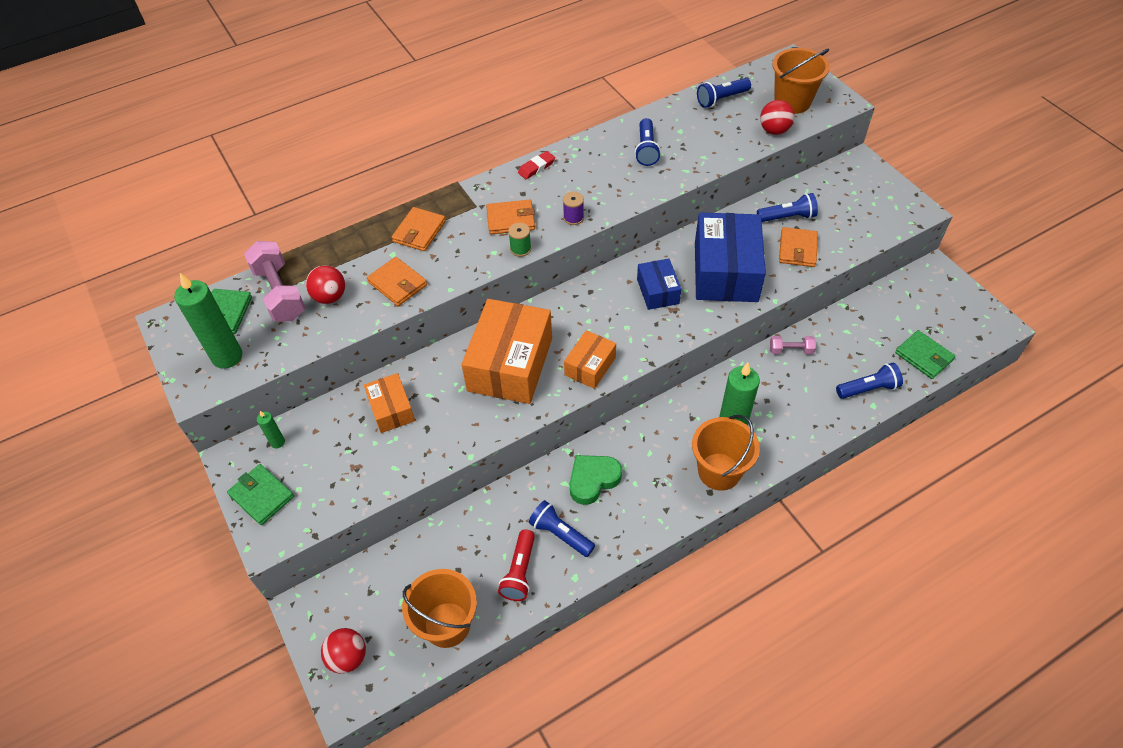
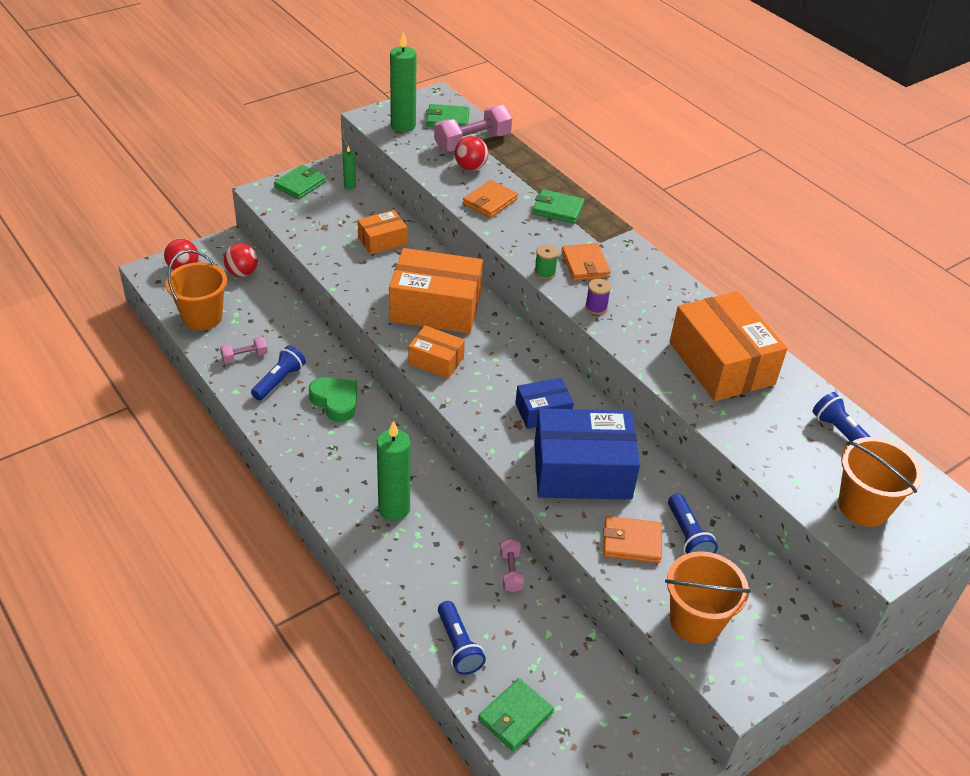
camera: 80 degrees right, 10 degrees down
(419, 231) = (557, 209): orange wallet -> green wallet
(520, 571) = (245, 356): red flashlight -> pink dumbbell
(536, 167) = (667, 279): red eraser -> none
(646, 149) = (721, 363): blue flashlight -> orange box
(719, 471) = (343, 497): orange bucket -> orange bucket (695, 621)
(774, 130) = (795, 482): red ball -> red ball (242, 273)

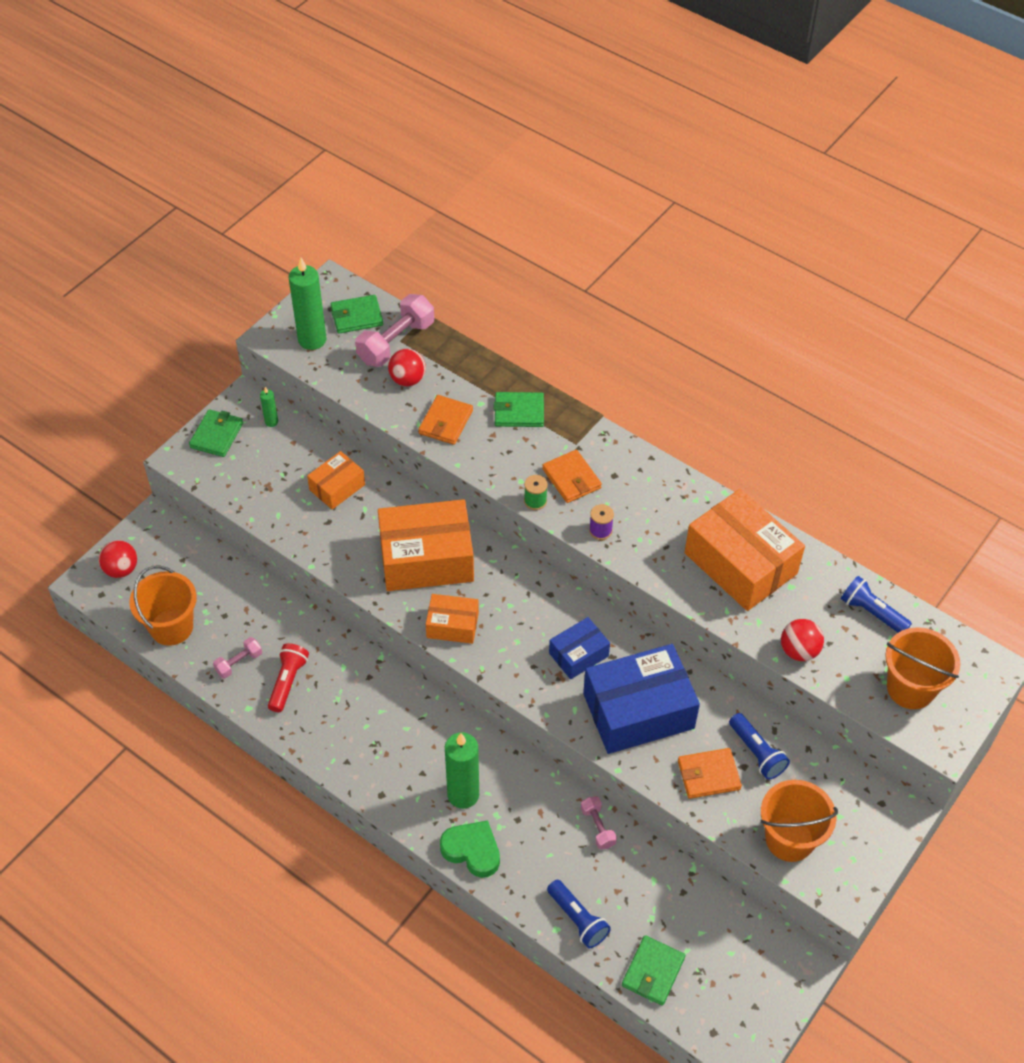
camera: 15 degrees left, 10 degrees up
(242, 273) = (188, 556): red ball -> red ball (799, 651)
(279, 381) = (288, 682): blue flashlight -> red flashlight
(335, 401) = (355, 689): green heart -> green heart (472, 850)

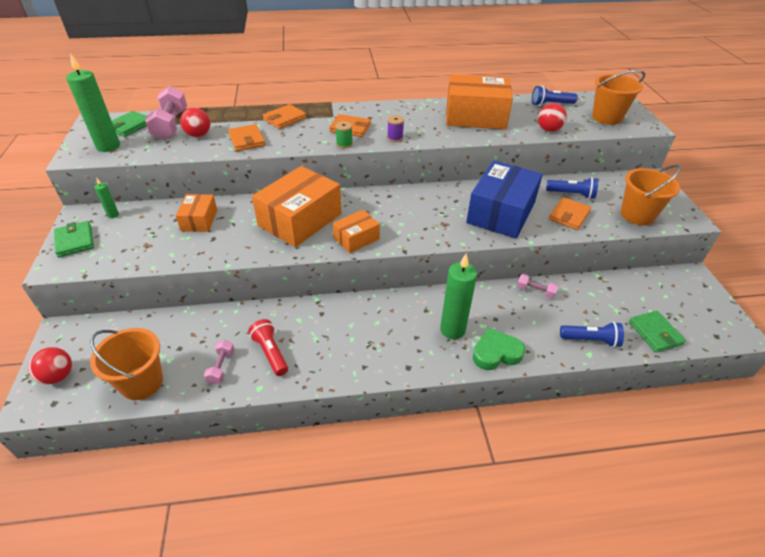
camera: 45 degrees left, 10 degrees down
(519, 412) = (284, 119): green wallet -> orange wallet
(578, 654) = (439, 209): blue box -> none

